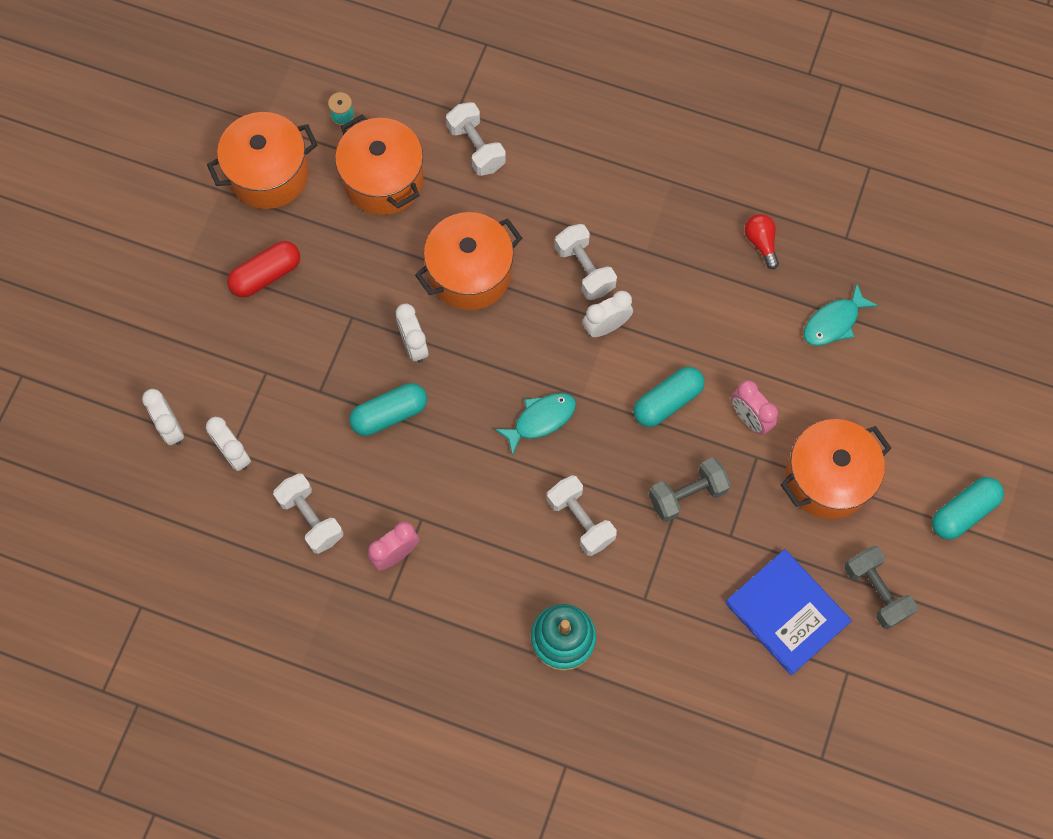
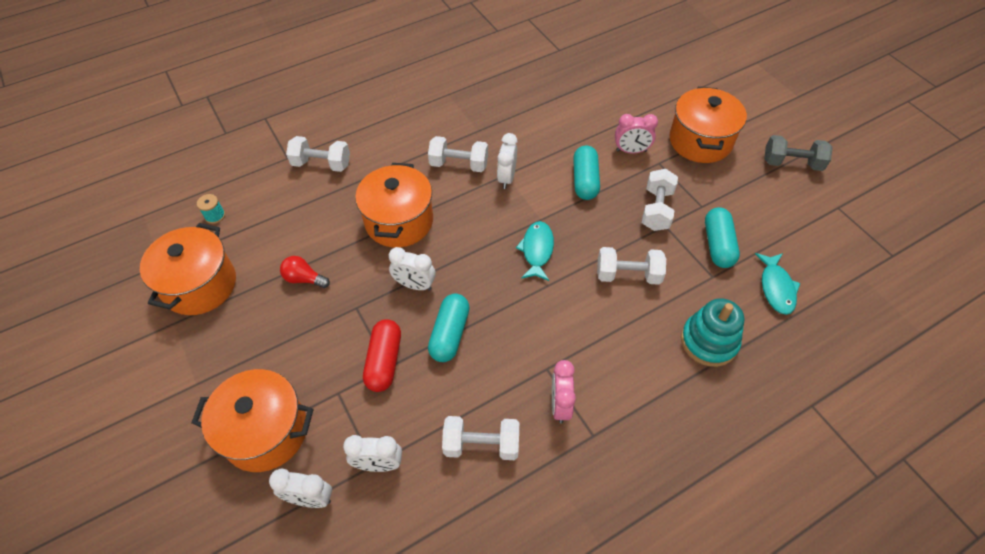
camera: 50 degrees left, 15 degrees down
(266, 275) = (267, 339): red capsule -> red capsule (384, 361)
(383, 180) = (284, 224): orange pot -> orange pot (266, 431)
(687, 495) = (656, 209): grey dumbbell -> white dumbbell
(761, 243) = (526, 82): red light bulb -> red light bulb (304, 279)
(786, 613) = (776, 211): blue book -> none
(834, 322) = (604, 82): turquoise fish -> turquoise fish (776, 288)
(963, 512) = (768, 100): turquoise capsule -> turquoise capsule (718, 245)

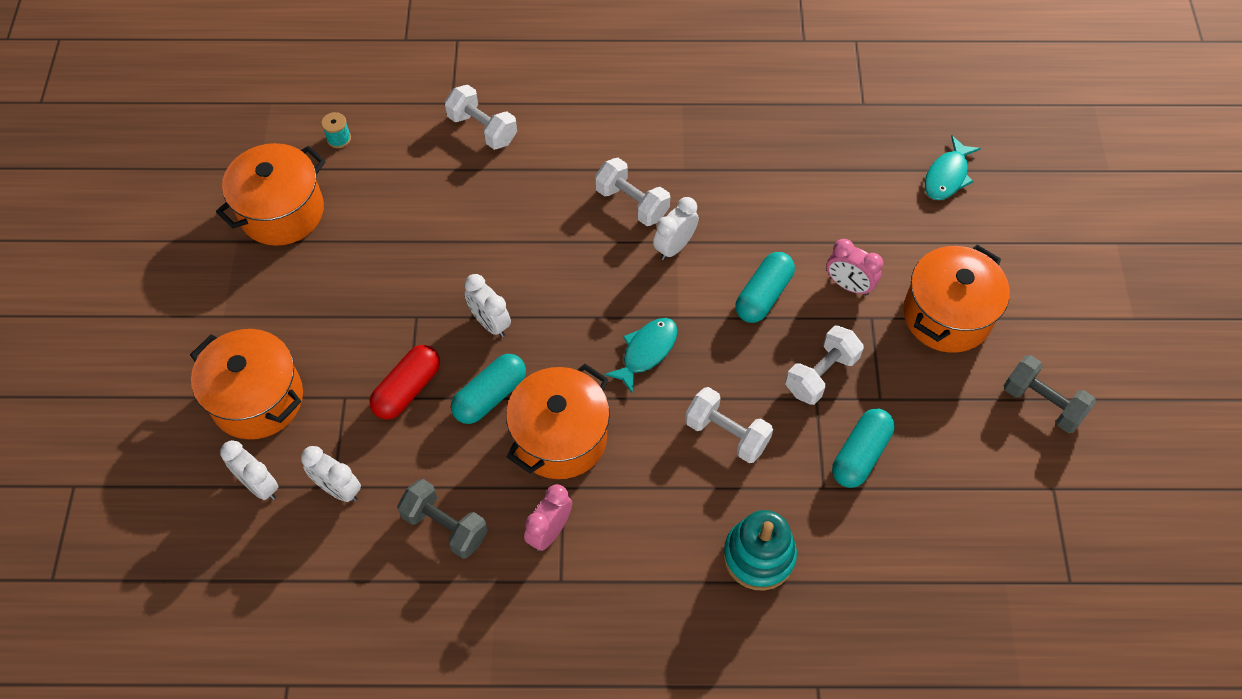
camera: 30 degrees right, 5 degrees up
(304, 279) = (384, 257): red light bulb -> none
(399, 221) = (521, 240): orange pot -> orange pot (560, 437)
(481, 444) = (445, 526): white dumbbell -> grey dumbbell
(776, 288) = (888, 541): turquoise fish -> turquoise fish (947, 176)

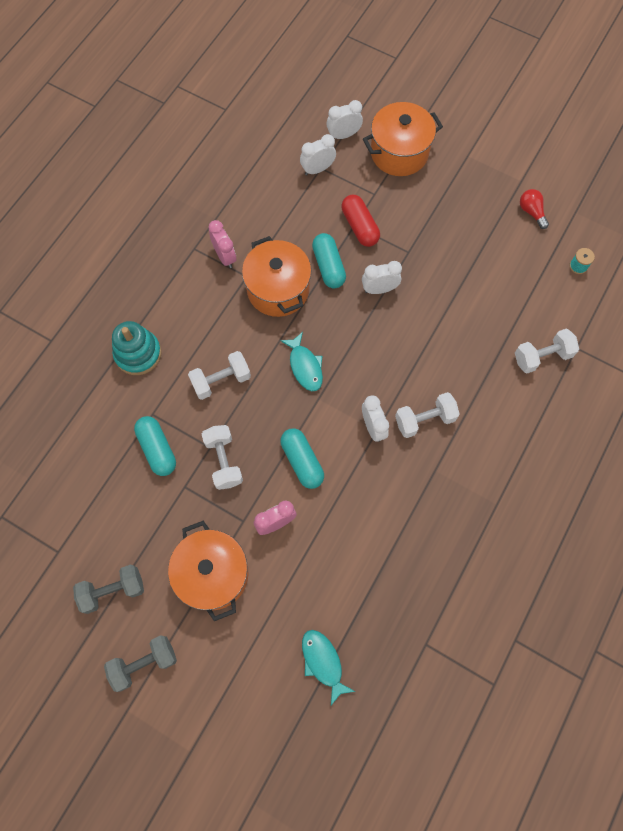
camera: 120 degrees right, 10 degrees up
(282, 212) = (531, 212): orange pot -> red light bulb
(445, 526) = (262, 209): grey dumbbell -> grey dumbbell (144, 663)

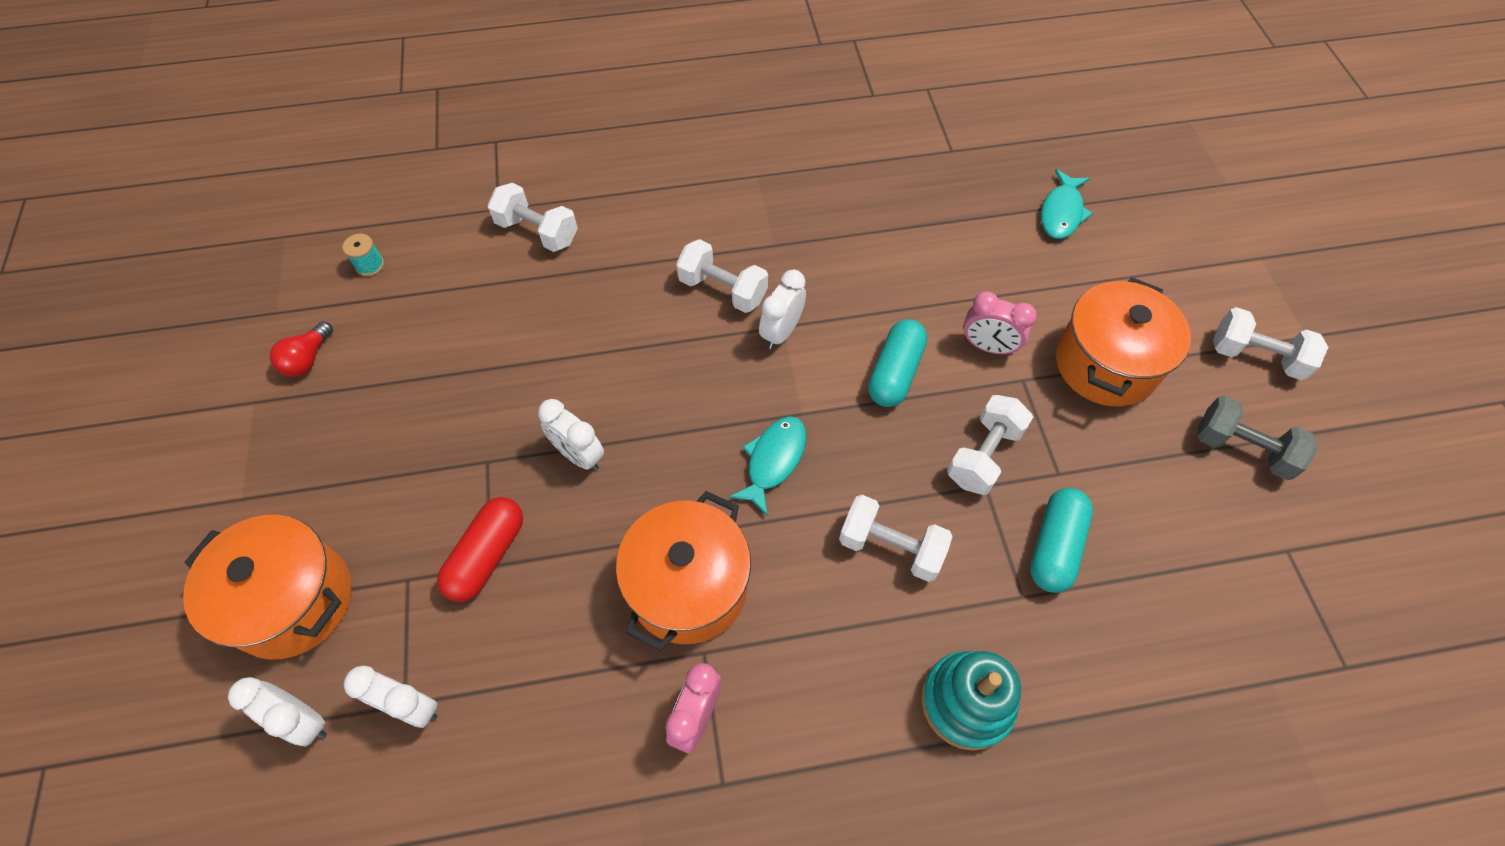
camera: 130 degrees left, 10 degrees down
(144, 663) = (1255, 356): grey dumbbell -> white dumbbell
(328, 266) = (592, 547): turquoise capsule -> none

